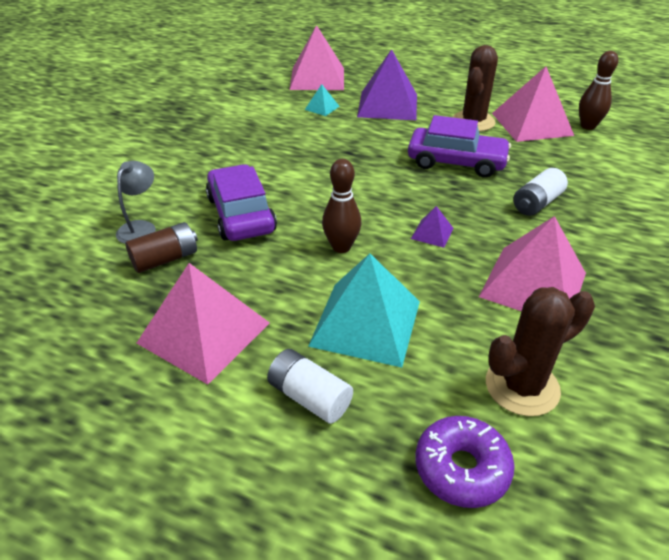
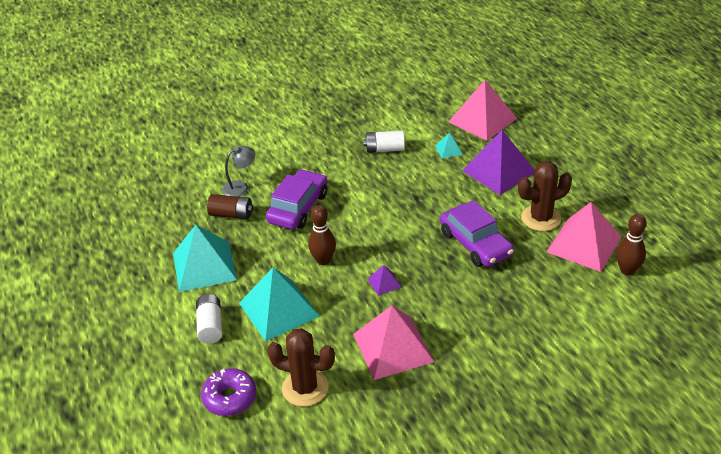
camera: 45 degrees right, 0 degrees up
(204, 333) = (204, 266): pink pyramid -> turquoise pyramid
(537, 203) = (480, 304): white battery -> white battery (384, 149)

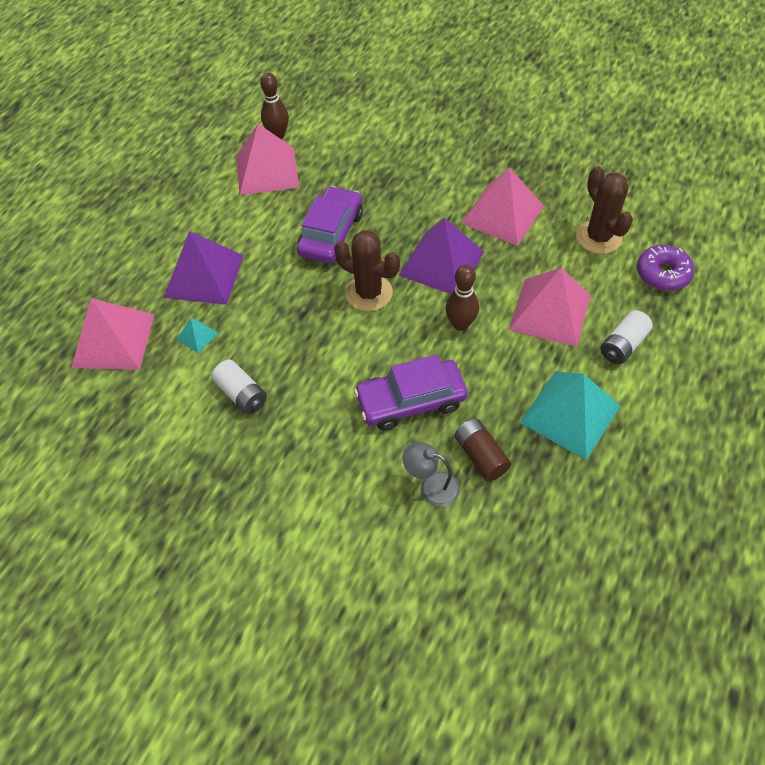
camera: 130 degrees left, 15 degrees up
(279, 309) = (550, 312): turquoise pyramid -> pink pyramid
(384, 283) = (441, 263): purple pyramid -> purple pyramid, size x2.27
(541, 218) = (255, 211): brown cactus -> brown cactus (369, 293)

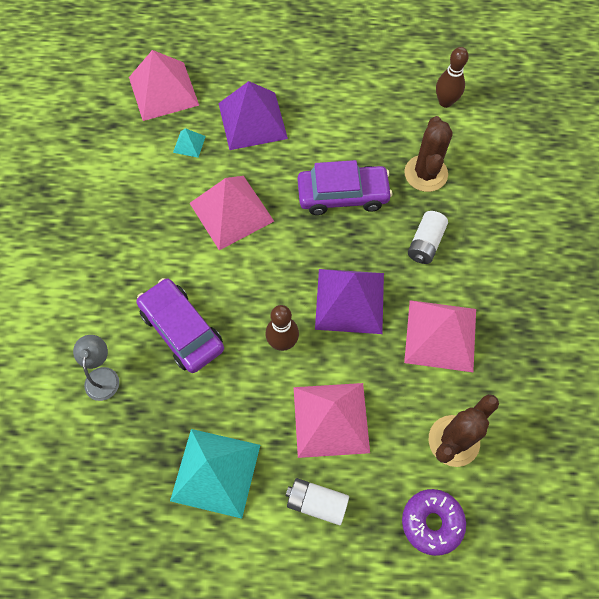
camera: 65 degrees right, 10 degrees up
(242, 394) = (144, 200): white battery -> white battery (425, 243)
(267, 171) = (395, 113): pink pyramid -> pink pyramid (231, 212)
(369, 293) = (287, 252): brown cactus -> brown cactus (426, 173)
(480, 456) = (145, 406): brown battery -> none

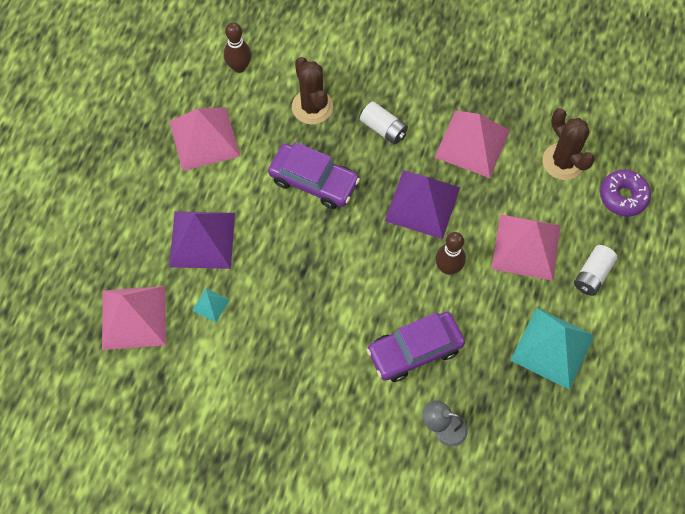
camera: 75 degrees left, 0 degrees up
(231, 212) = (303, 282): pink pyramid -> pink pyramid (204, 138)
(343, 195) = (314, 181): purple car -> purple car turned 105 degrees clockwise
(426, 173) = (312, 107): brown cactus -> brown cactus turned 45 degrees clockwise

